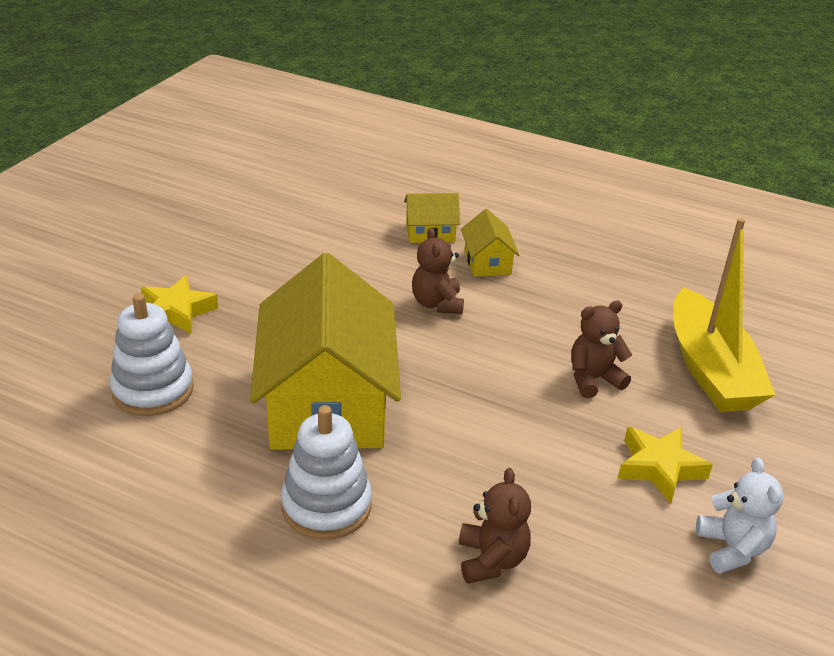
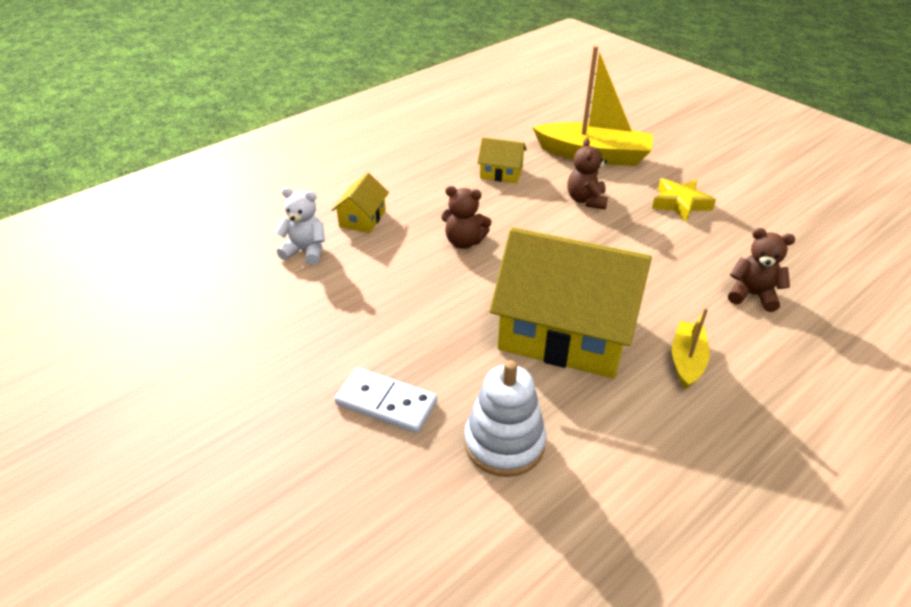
camera: 65 degrees left, 5 degrees up
(177, 312) = (386, 403): yellow star -> white domino
(326, 506) = (686, 361): white stacking toy -> yellow boat
(487, 262) = (424, 203): yellow house -> yellow house (501, 173)
(732, 548) = (753, 202): white teddy bear -> white teddy bear (306, 251)

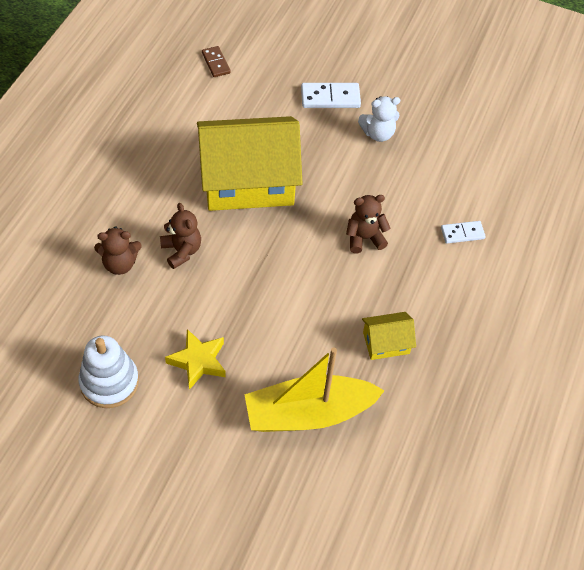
camera: 150 degrees right, 15 degrees up
(306, 251) = (474, 184): white teddy bear -> white teddy bear (378, 133)
(362, 218) = (462, 233): yellow house -> white domino
(504, 443) = (252, 98): white stacking toy -> white stacking toy (109, 382)
(535, 535) = (216, 63): none -> brown domino
(586, 200) = (287, 332): brown teddy bear -> brown teddy bear (181, 251)
(686, 361) = (160, 186): yellow boat -> none

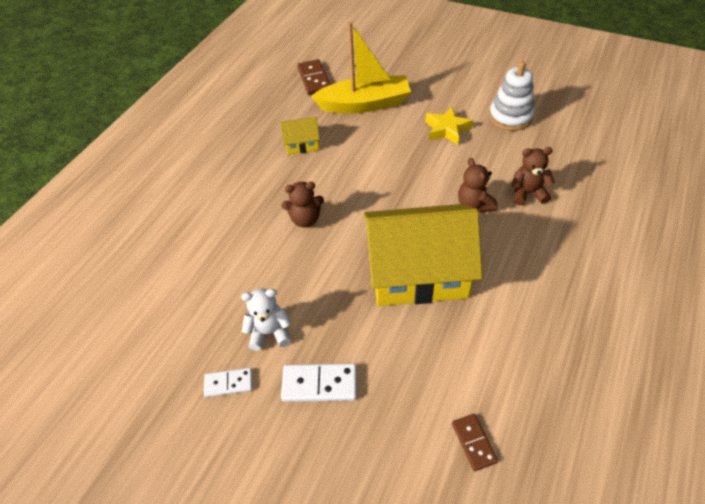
camera: 170 degrees left, 5 degrees down
(389, 472) = (314, 79): none -> brown domino
(462, 233) = (212, 225): white domino -> white domino (228, 383)

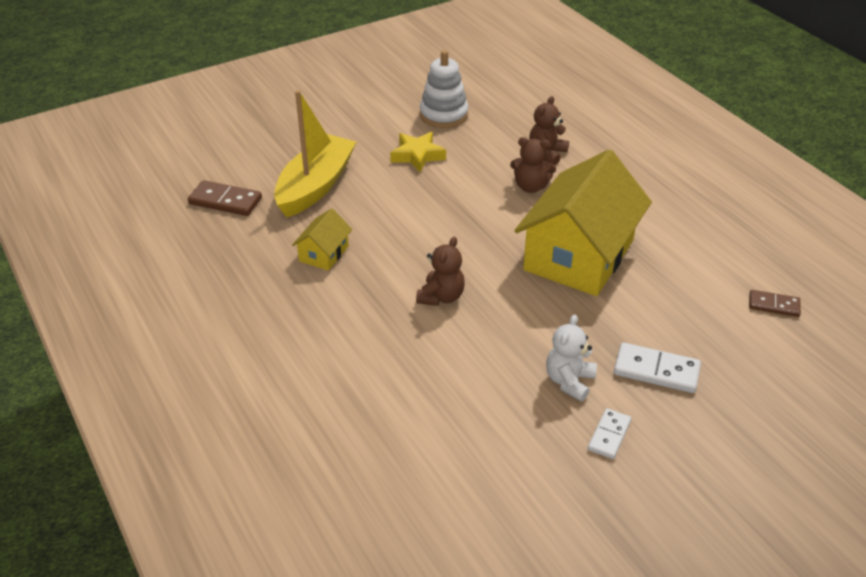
camera: 60 degrees left, 10 degrees down
(319, 384) = (656, 371): white domino -> white domino turned 75 degrees clockwise

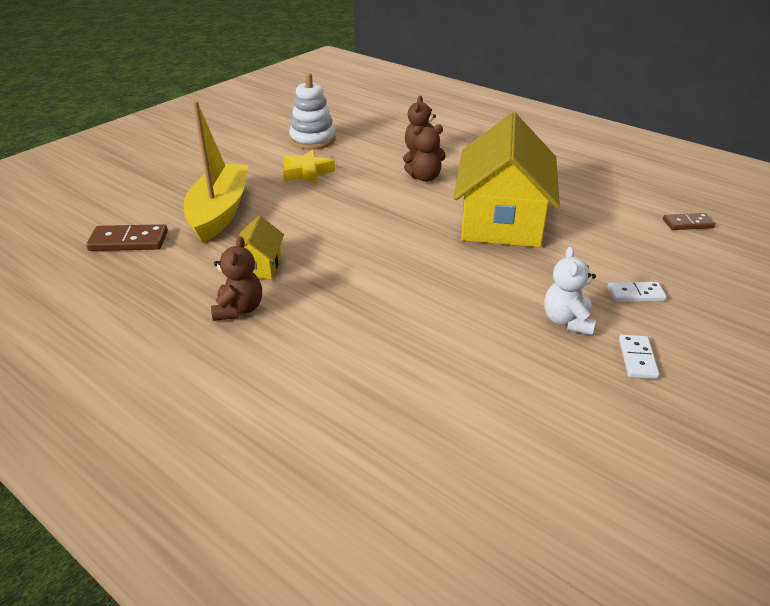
camera: 20 degrees left, 5 degrees down
(441, 297) = (399, 278): brown teddy bear -> brown teddy bear (239, 309)
(656, 371) = (635, 294): white domino -> white domino, size x0.65

